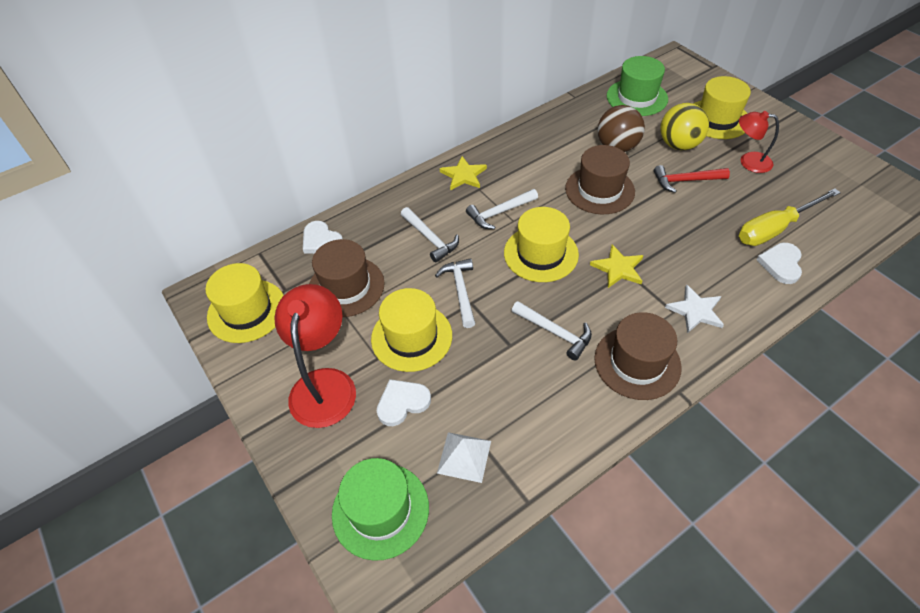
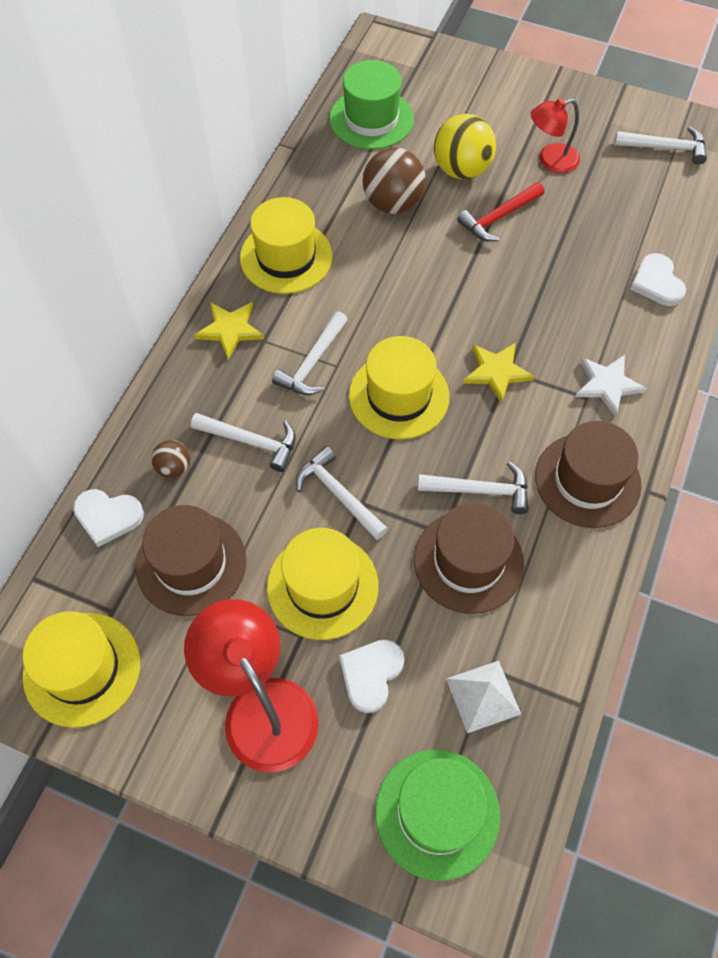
camera: 35 degrees left, 10 degrees up
(376, 232) = (174, 468): none -> brown ball
(599, 190) = (411, 275): brown hat -> brown hat (468, 561)
(717, 119) = (483, 113): yellow hat -> yellow hat (286, 257)
(775, 228) = (626, 239): yellow screwdriver -> none
(847, 185) = (665, 148): none -> white hammer

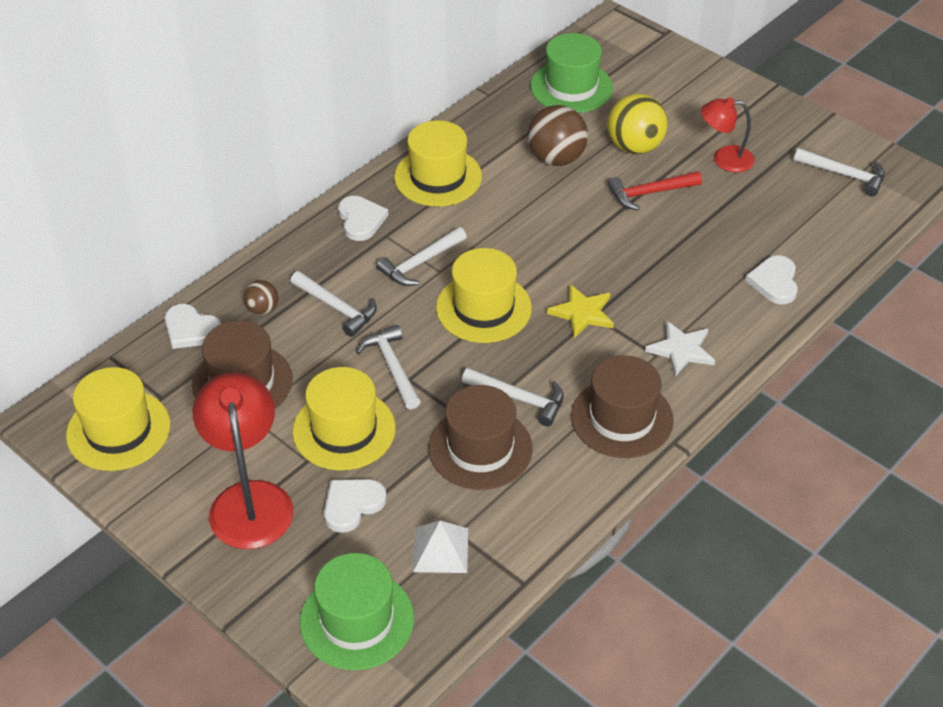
camera: 20 degrees right, 15 degrees down
(230, 330) = (361, 220): yellow star -> white heart

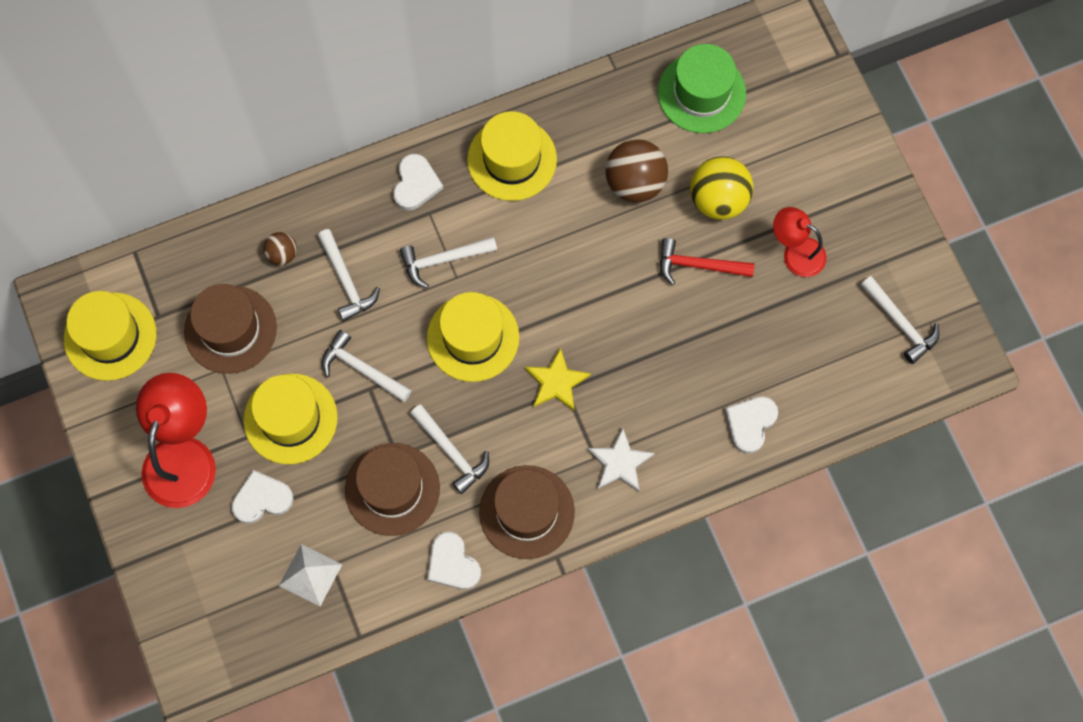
camera: 25 degrees right, 25 degrees up
(191, 329) = (212, 251): white heart -> white heart (452, 563)
(357, 620) = (215, 610): green hat -> none
(392, 367) = (362, 369): white hammer -> white hammer turned 60 degrees counterclockwise

